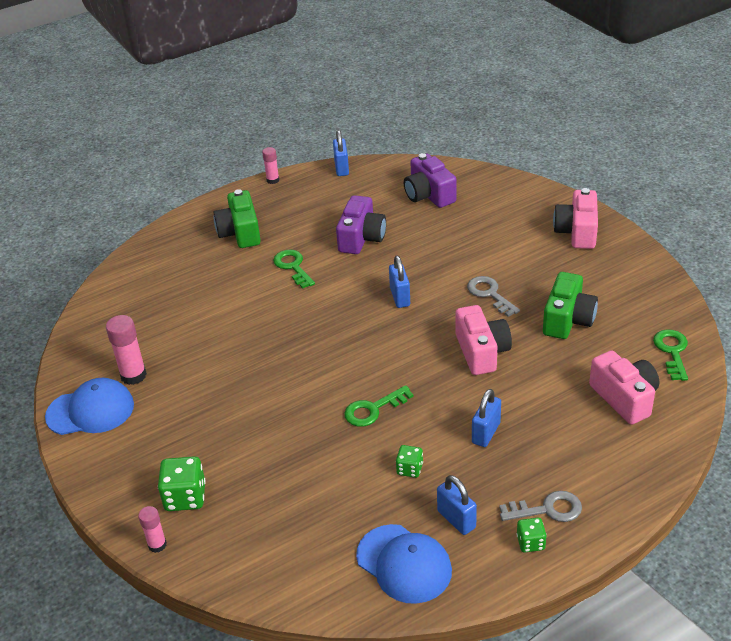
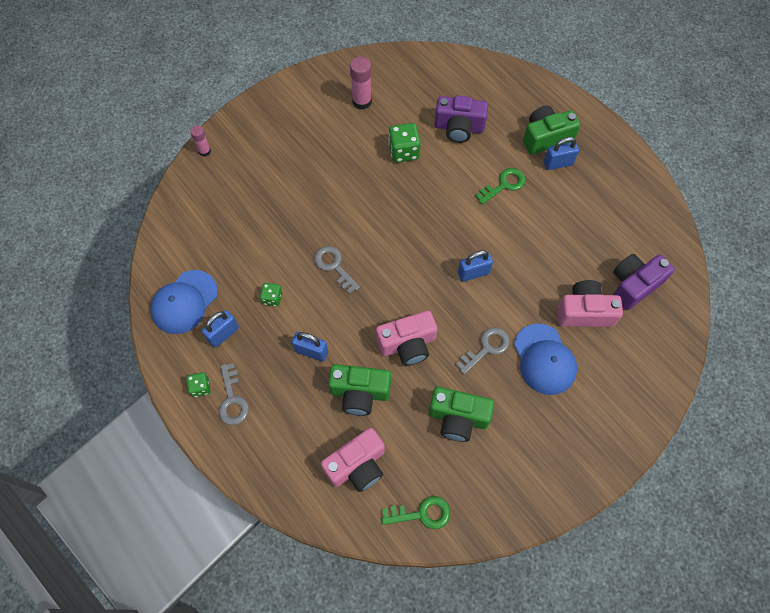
camera: 80 degrees right, 25 degrees up
(90, 411) = (324, 85): blue cap -> blue cap (544, 359)
(185, 497) = (245, 158): green dice -> green dice (404, 151)
(273, 180) = (630, 149): pink glue stick -> none
(341, 168) = (663, 203): blue padlock -> blue padlock (558, 163)
(361, 238) = (553, 233): purple camera -> purple camera (459, 128)
(373, 409) = (334, 266): green key -> grey key
(539, 393) = (360, 393): none -> green camera
(577, 232) = (596, 429): pink camera -> pink camera (584, 312)

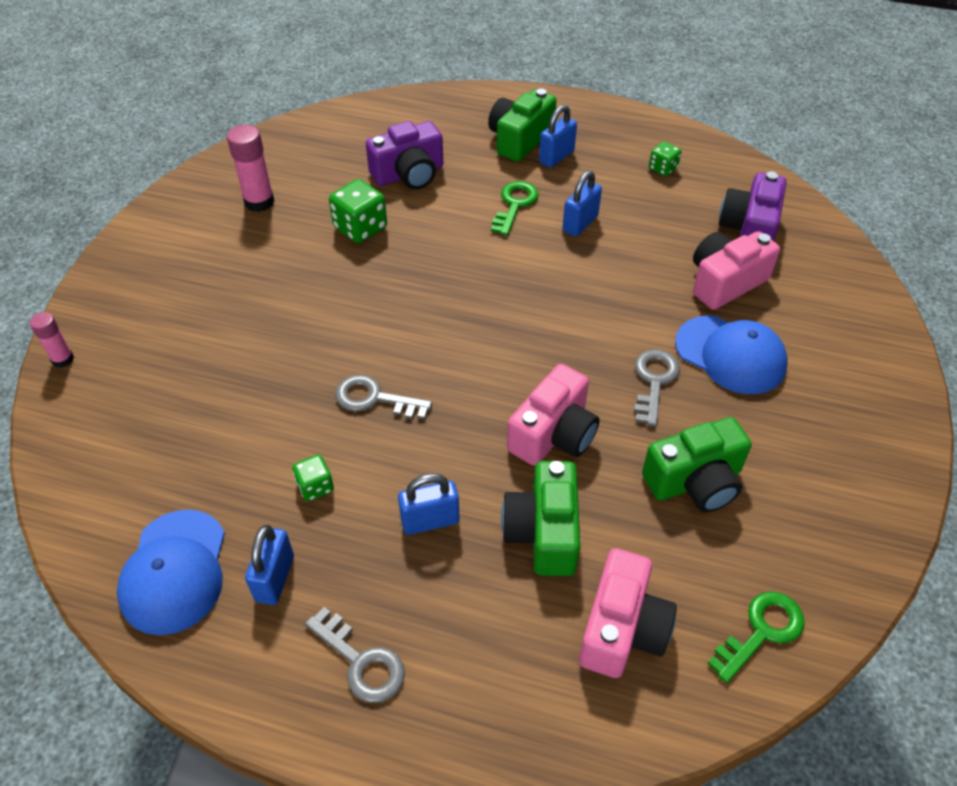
camera: 35 degrees left, 15 degrees down
(200, 387) = (294, 677): green dice -> green dice (663, 168)
(360, 393) = (543, 532): green camera -> green camera turned 120 degrees clockwise
(473, 273) = (563, 310): blue padlock -> blue padlock (580, 223)

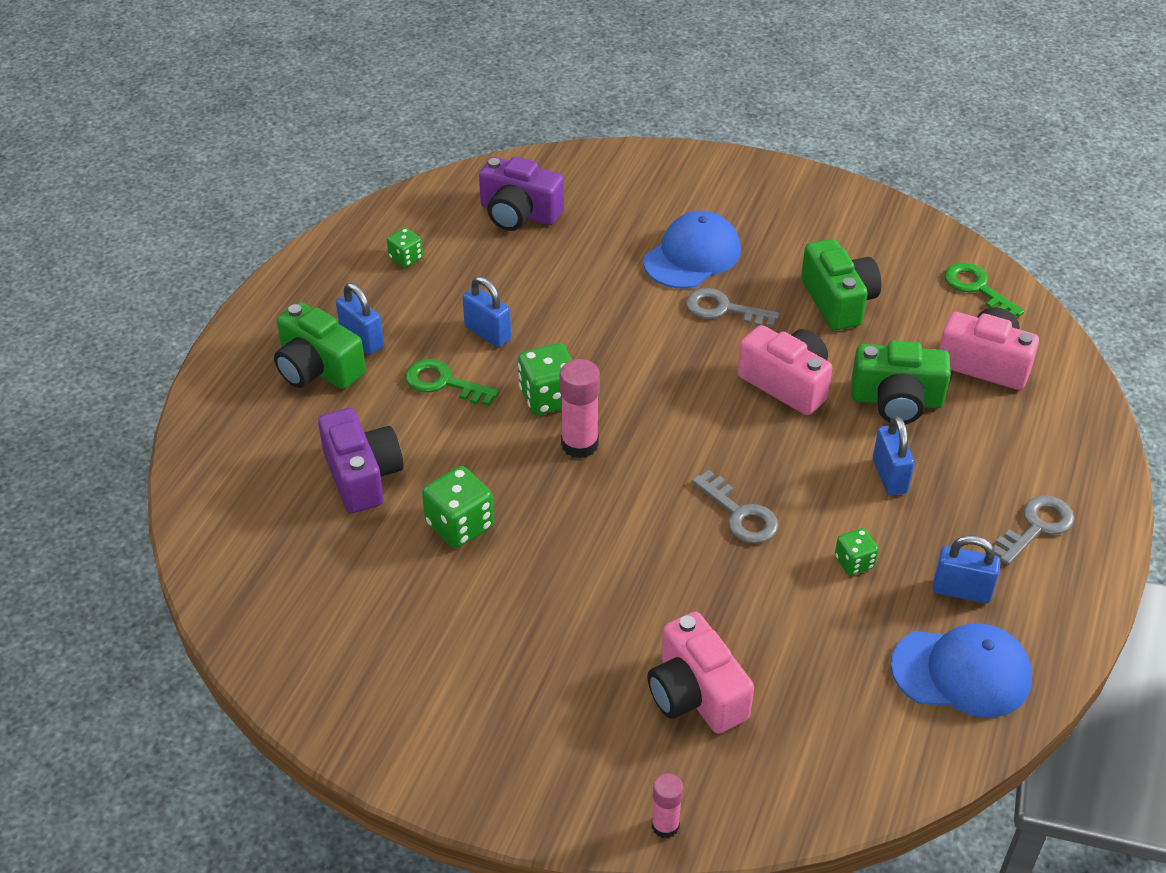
camera: 85 degrees left, 5 degrees down
(259, 202) = (385, 632): pink glue stick -> pink glue stick (579, 444)
(375, 399) = (739, 514): grey key -> grey key turned 60 degrees counterclockwise
(507, 266) = (548, 397): none -> green dice
(725, 282) = (595, 243): pink camera -> pink camera (695, 694)

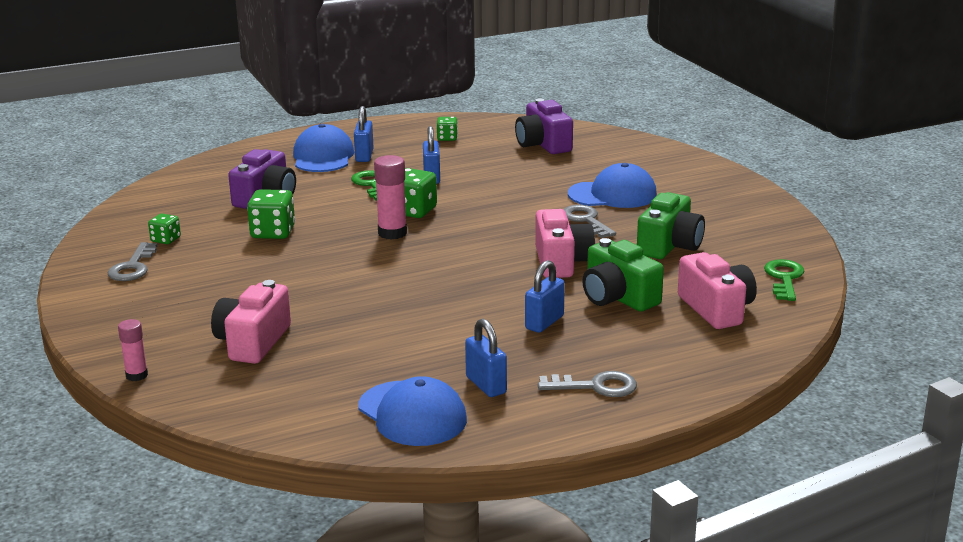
camera: 45 degrees right, 20 degrees down
(318, 368) = (323, 157): green camera -> blue cap
(739, 514) = (421, 295): grey key -> grey key (133, 267)
(854, 562) = (446, 342): green dice -> green dice (166, 240)

